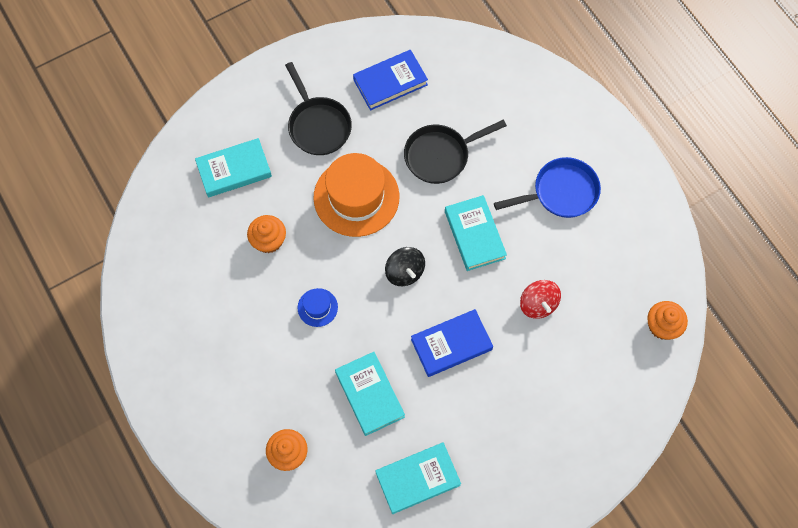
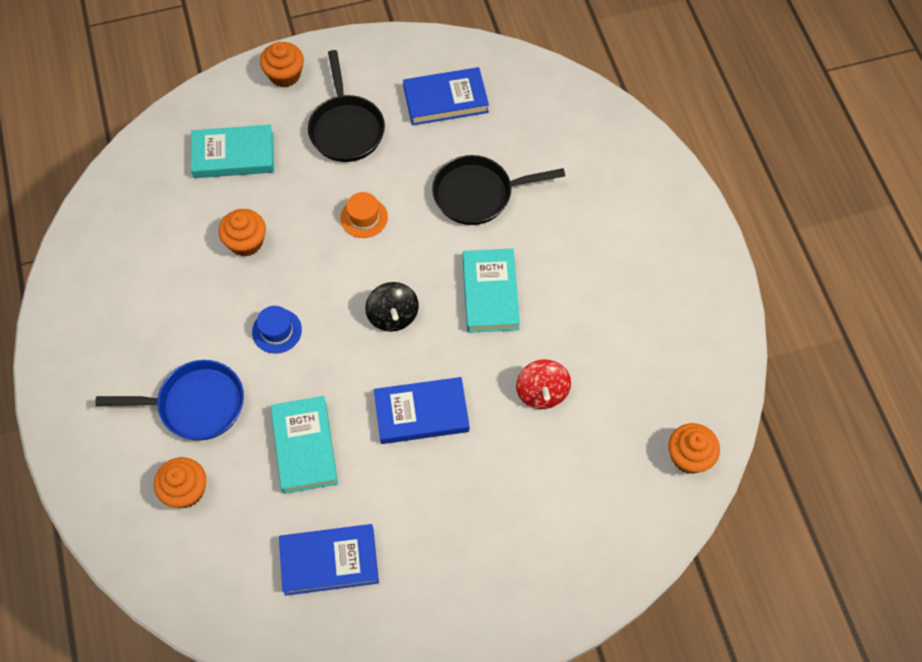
camera: 15 degrees right, 5 degrees down
(253, 91) = (285, 75): none -> orange cupcake
(356, 197) = (364, 217): orange hat -> orange hat, size x0.45
(417, 479) = (329, 561): turquoise book -> blue book
(561, 192) = (610, 269): blue pan -> blue pan (196, 404)

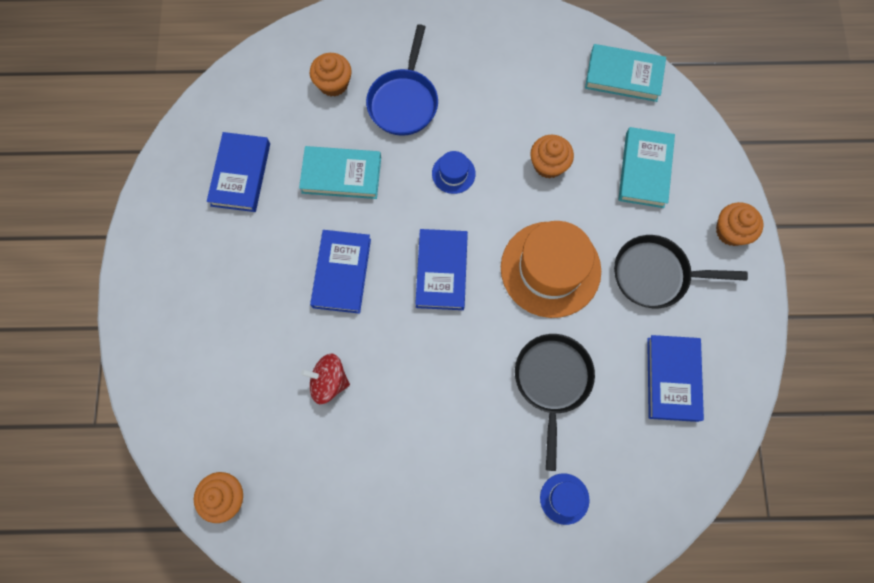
camera: 105 degrees right, 10 degrees up
(364, 217) = (550, 269): orange hat -> orange hat, size x2.21
(393, 316) = (441, 271): black spinning top -> blue book
(490, 293) = (441, 363): turquoise book -> turquoise book (623, 76)
(583, 164) = (564, 498): none -> blue hat

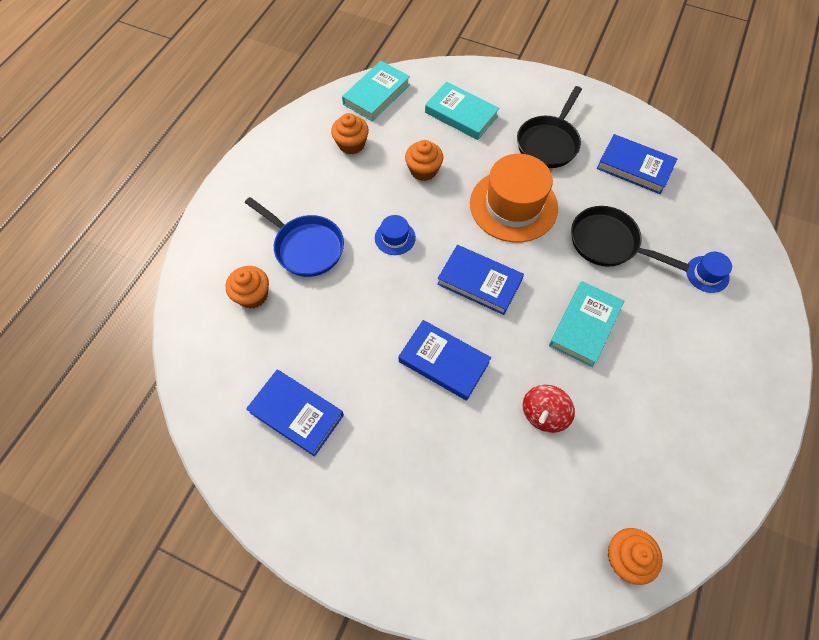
camera: 65 degrees left, 10 degrees down
(341, 175) = (347, 324): turquoise book -> turquoise book (584, 325)
(731, 231) = (535, 87): orange cupcake -> orange cupcake (351, 144)

